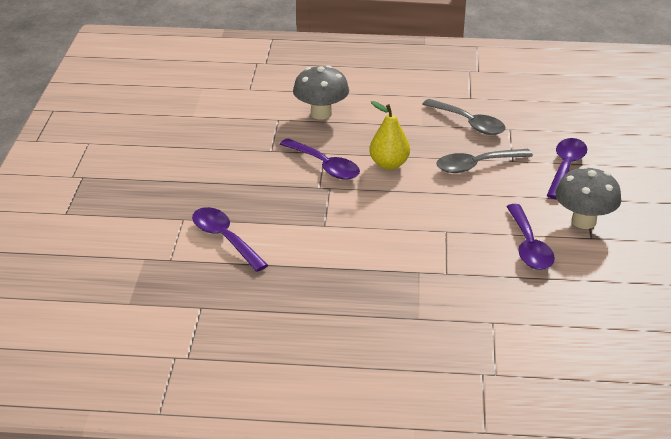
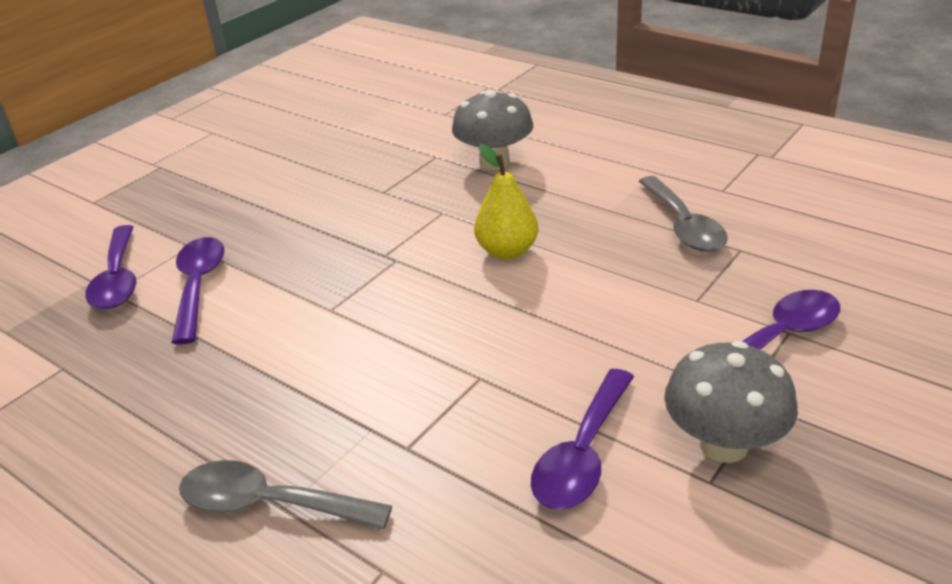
camera: 35 degrees right, 0 degrees up
(325, 166) = (423, 229): purple spoon -> purple spoon (118, 279)
(476, 165) = (631, 290): grey spoon -> grey spoon (269, 504)

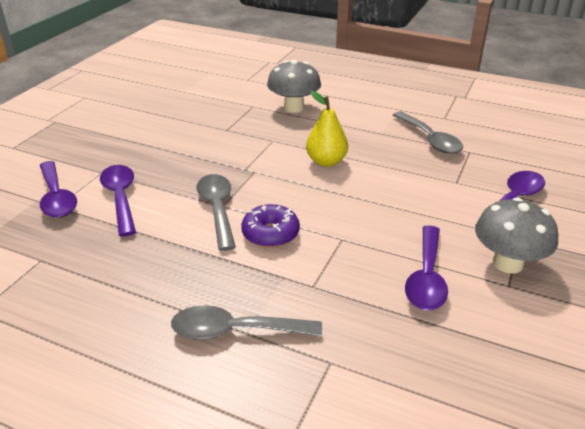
camera: 15 degrees left, 0 degrees up
(320, 314) = (217, 209): none -> grey spoon
(379, 359) = (270, 234): none -> purple donut

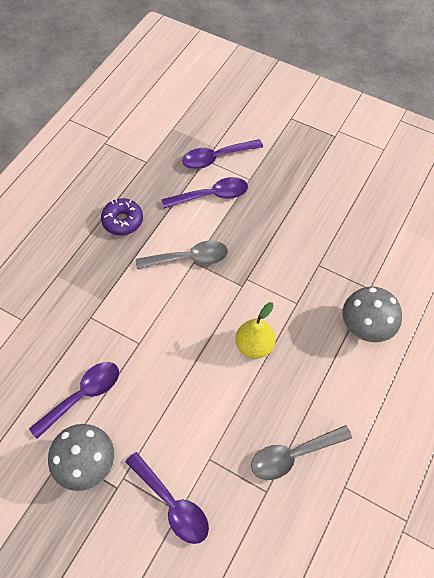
camera: 95 degrees right, 25 degrees up
(235, 331) = (59, 269): grey spoon -> none
(270, 234) = (152, 294): purple donut -> purple donut (123, 221)
(426, 277) = (83, 395): purple spoon -> purple spoon turned 120 degrees clockwise

